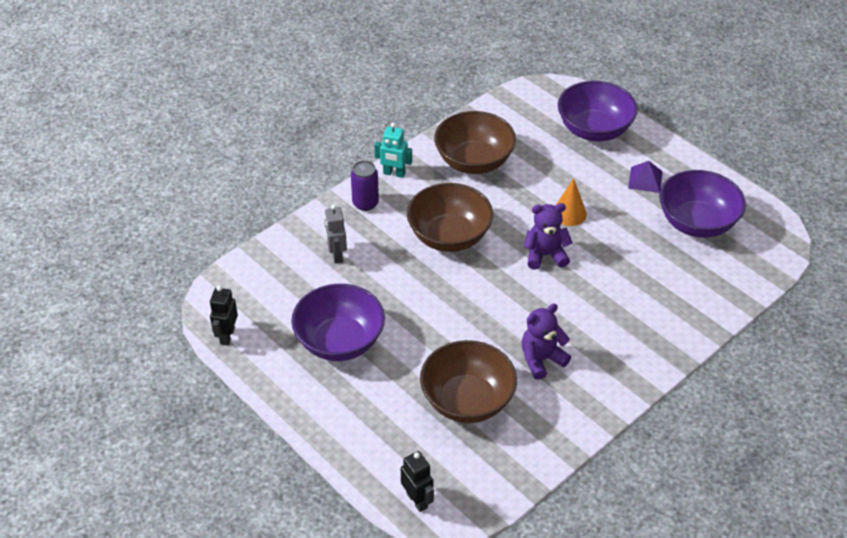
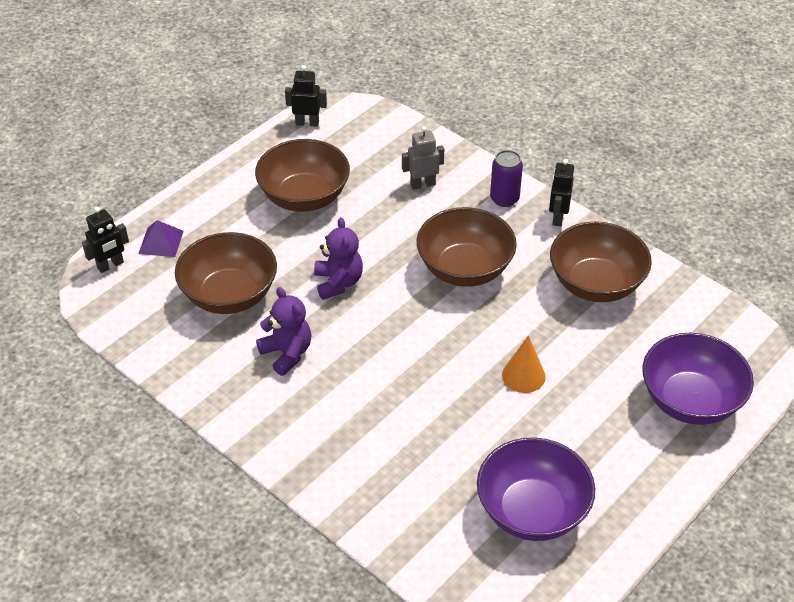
camera: 85 degrees right, 0 degrees up
(340, 341) = (304, 197): purple bowl -> brown bowl
(394, 173) = (557, 217): turquoise robot -> black robot
(545, 255) = (448, 354): purple teddy bear -> purple teddy bear (338, 282)
(645, 179) = (604, 455): purple pyramid -> purple pyramid (161, 242)

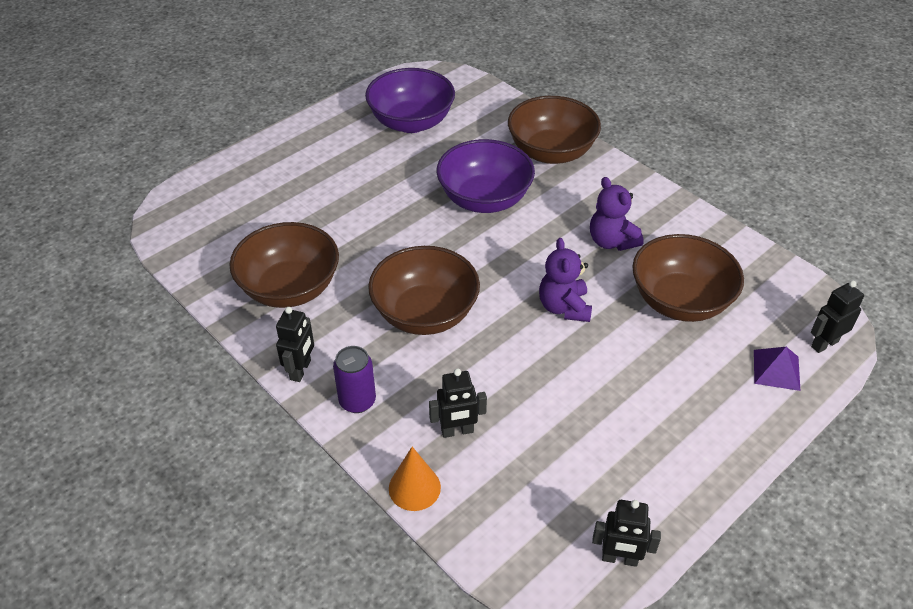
camera: 175 degrees left, 0 degrees up
(304, 197) = (611, 422): brown bowl -> brown bowl (551, 152)
(422, 184) = (457, 431): grey robot -> black robot
(523, 375) = (391, 210): orange cone -> orange cone (414, 487)
(690, 401) = (252, 183): purple bowl -> purple bowl (484, 199)

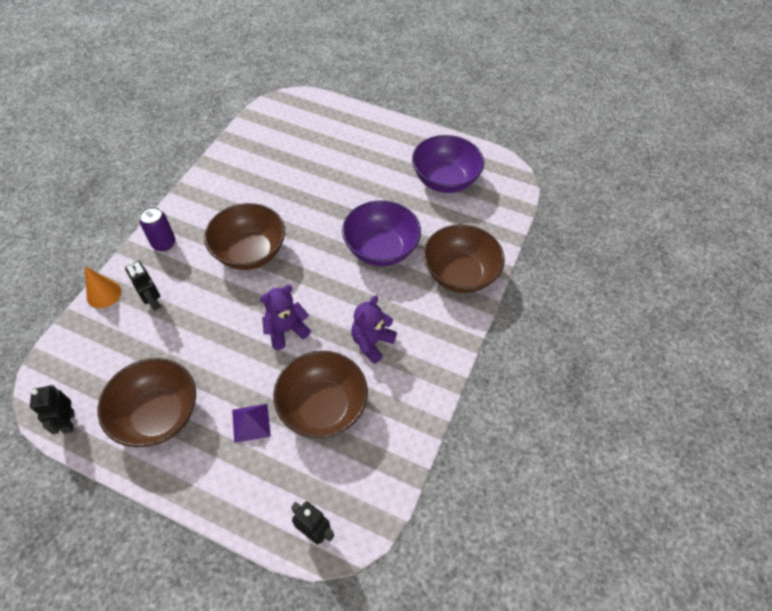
camera: 65 degrees right, 10 degrees up
(290, 288) = (247, 178): brown bowl -> brown bowl (158, 414)
(301, 370) = (181, 208): black robot -> none
(776, 369) = (271, 495): purple pyramid -> purple pyramid (251, 423)

